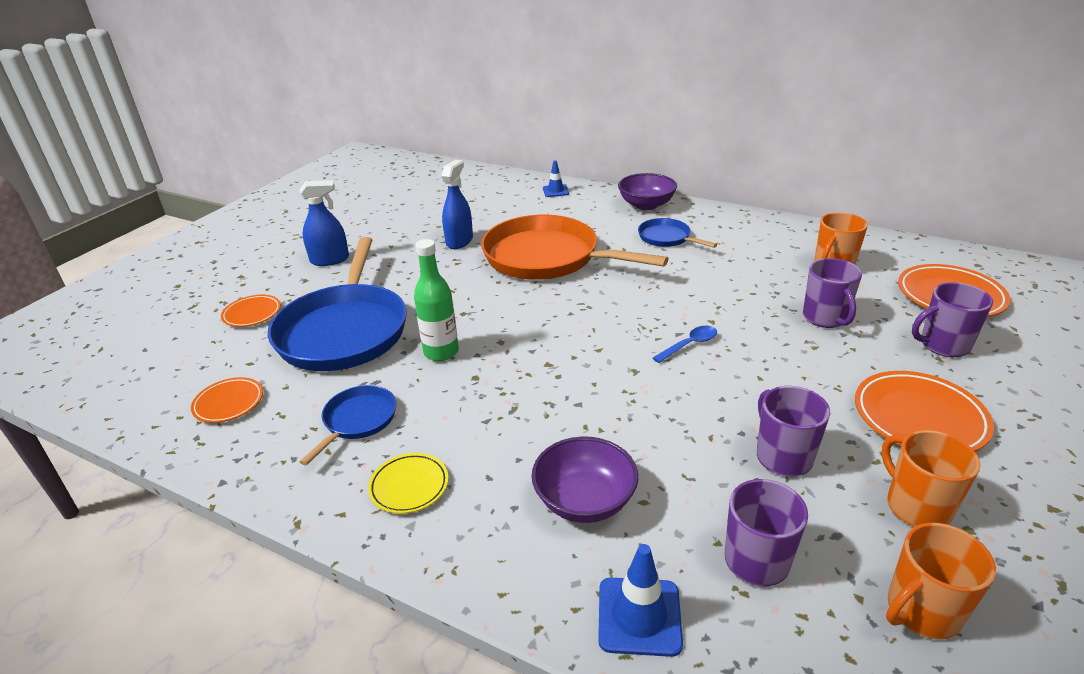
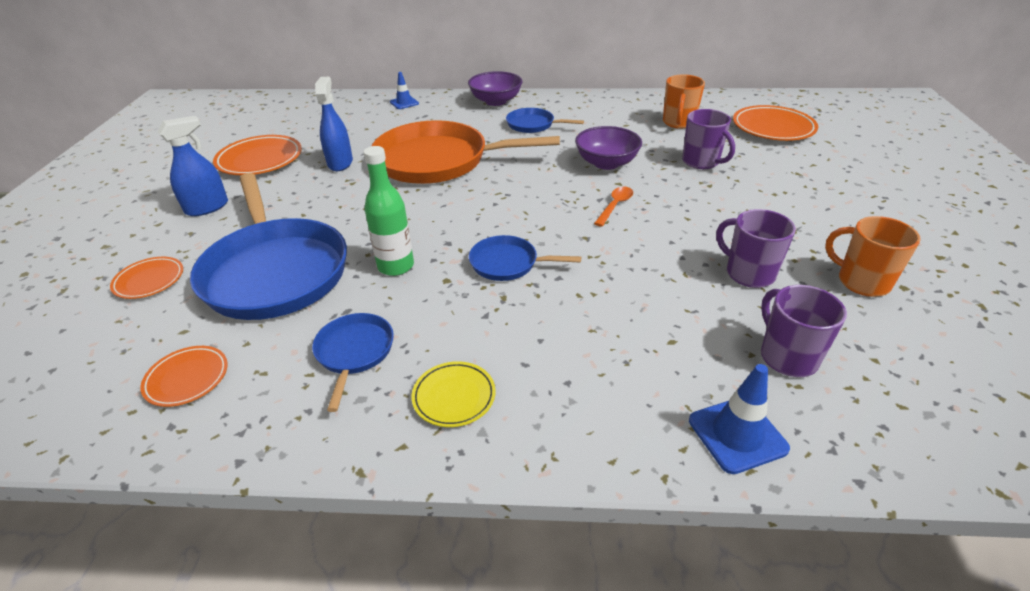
camera: 25 degrees left, 5 degrees up
(540, 376) = (508, 263): none -> blue pan
(584, 500) = (624, 356): purple bowl -> purple bowl (606, 163)
(689, 345) = (615, 206): blue spoon -> orange spoon
(919, 418) = (817, 218): orange plate -> orange plate (260, 160)
(921, 611) = (919, 355): orange mug -> none
(943, 345) = (794, 163): purple mug -> none

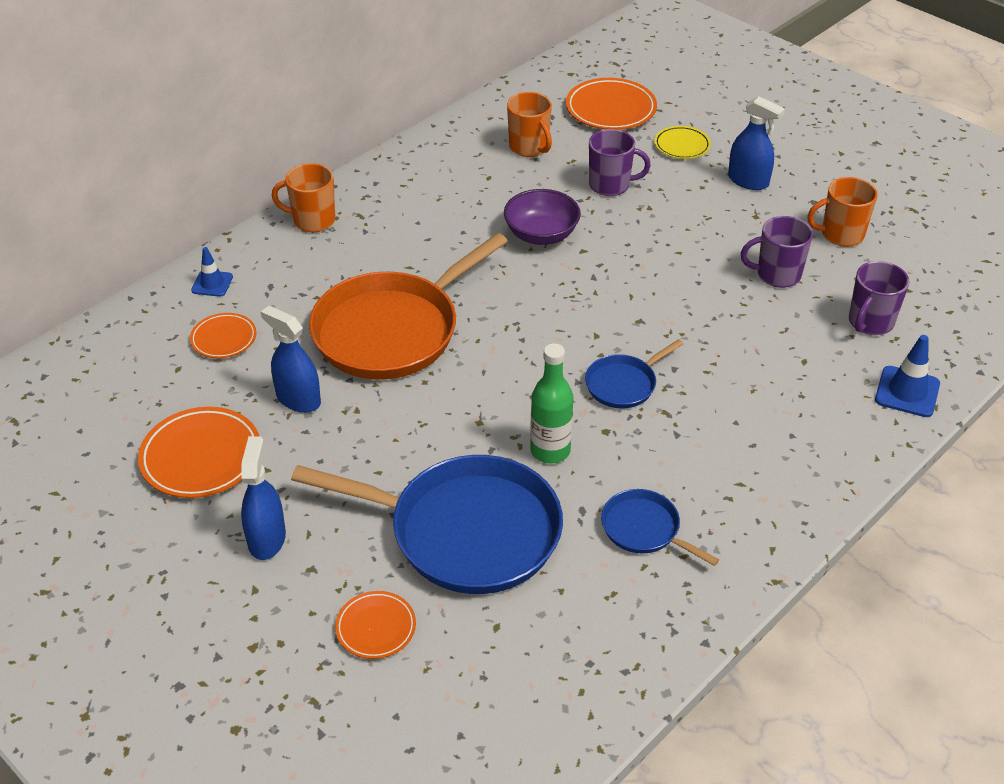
camera: 50 degrees left, 5 degrees up
(187, 379) = (572, 643): orange plate -> orange plate (224, 339)
(454, 397) = (750, 499): yellow plate -> yellow plate (682, 146)
(496, 101) = (312, 220): purple bowl -> orange mug
(533, 125) = (405, 229): blue pan -> none
(615, 206) = (614, 276): orange spoon -> none
(787, 357) = (870, 323): purple mug -> purple mug turned 75 degrees counterclockwise
(824, 208) = (748, 181): none -> blue spray bottle

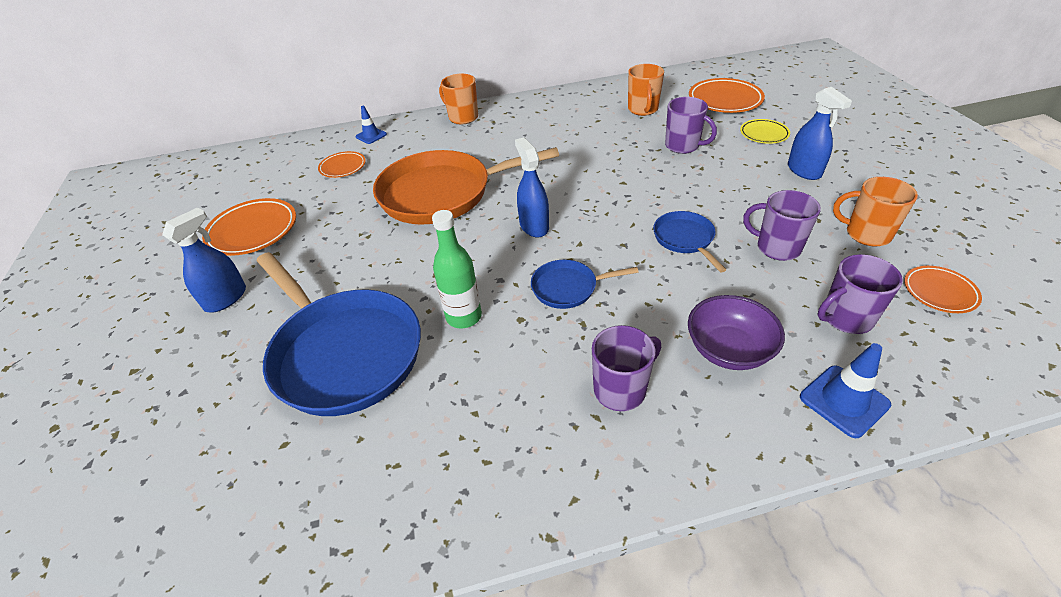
camera: 35 degrees right, 0 degrees up
(298, 399) = (342, 216): blue spray bottle -> blue spray bottle (534, 226)
(376, 628) = (211, 398): orange plate -> orange plate (939, 292)
(541, 235) = (601, 164): purple bowl -> purple bowl (728, 350)
(644, 529) = (475, 418): blue pan -> blue pan (685, 239)
(742, 454) = (621, 389): none -> purple mug

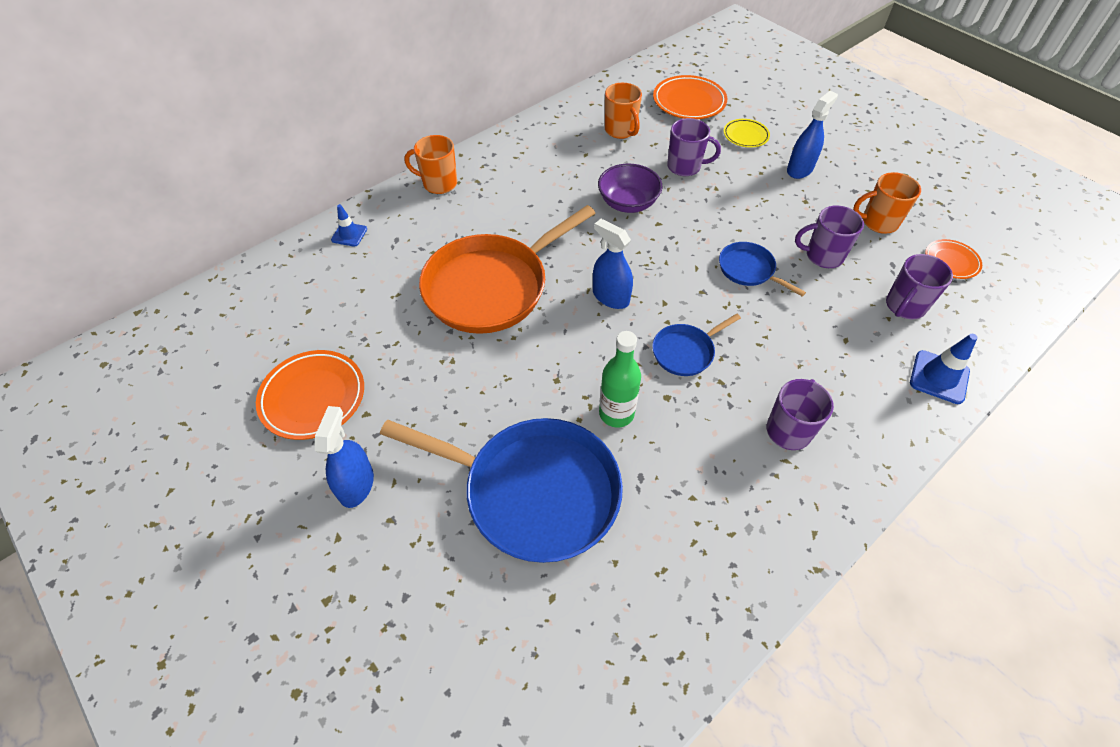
camera: 30 degrees left, 10 degrees up
(343, 167) = (350, 285): orange plate -> none
(728, 350) = (842, 364): purple bowl -> purple bowl (628, 203)
(804, 171) = (800, 169): blue spray bottle -> blue spray bottle turned 90 degrees counterclockwise

